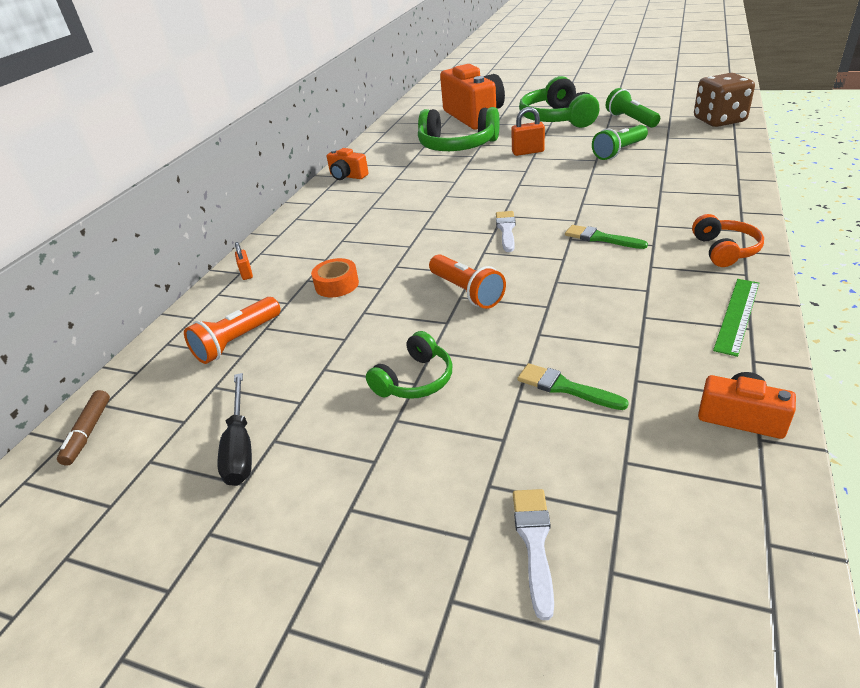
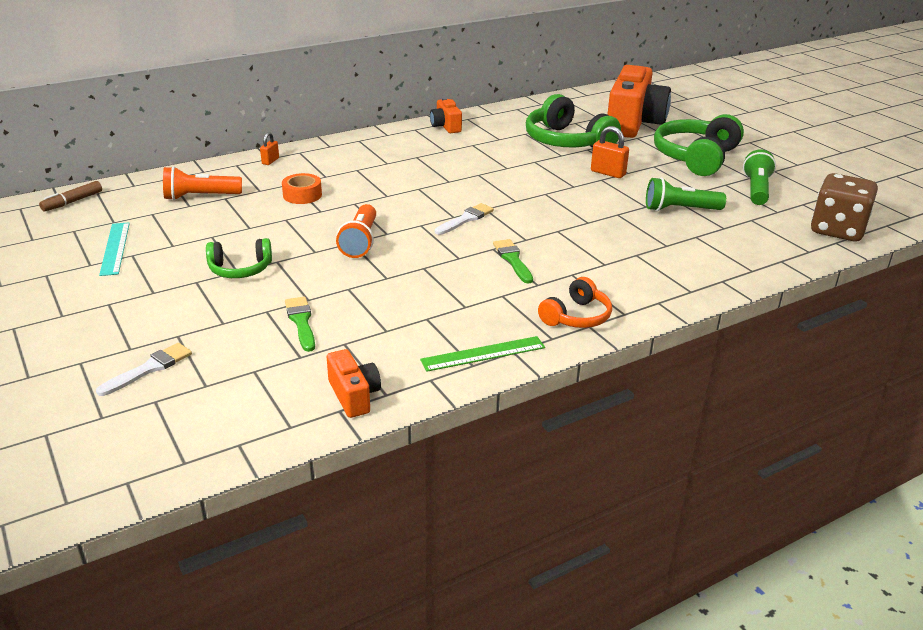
camera: 35 degrees right, 5 degrees down
(240, 446) = (115, 248): black screwdriver -> turquoise ruler

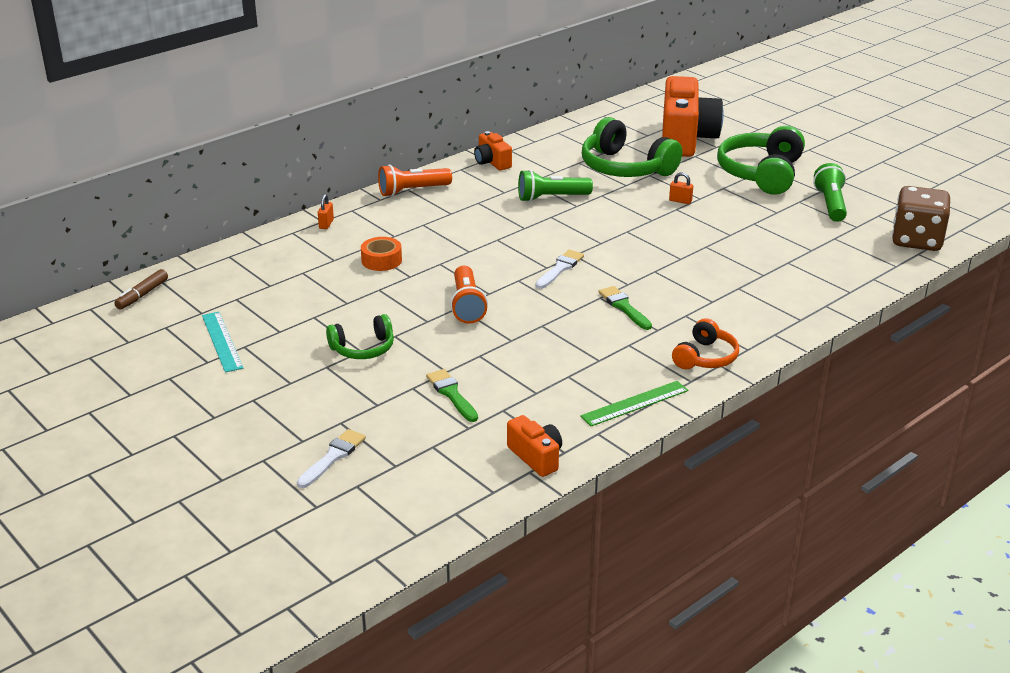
camera: 10 degrees left, 0 degrees up
(200, 197) = (275, 274): orange flashlight -> orange flashlight (412, 191)
(608, 173) = (680, 201): orange padlock -> orange padlock, size x0.62
(680, 209) = (764, 235): green flashlight -> green flashlight (551, 198)

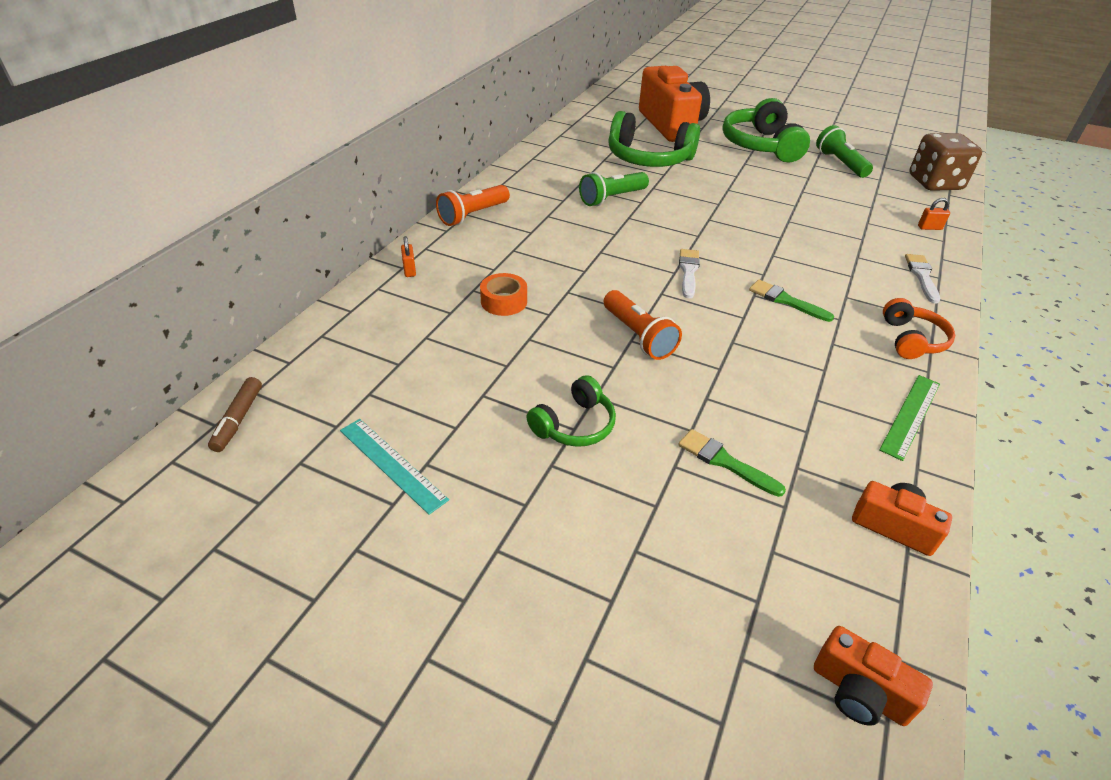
camera: 25 degrees left, 10 degrees up
(333, 457) = (672, 616): white brush -> white brush (922, 276)
(492, 162) = (526, 172): orange camera -> orange camera (859, 692)
(680, 201) = (723, 181): orange padlock -> orange padlock (929, 228)

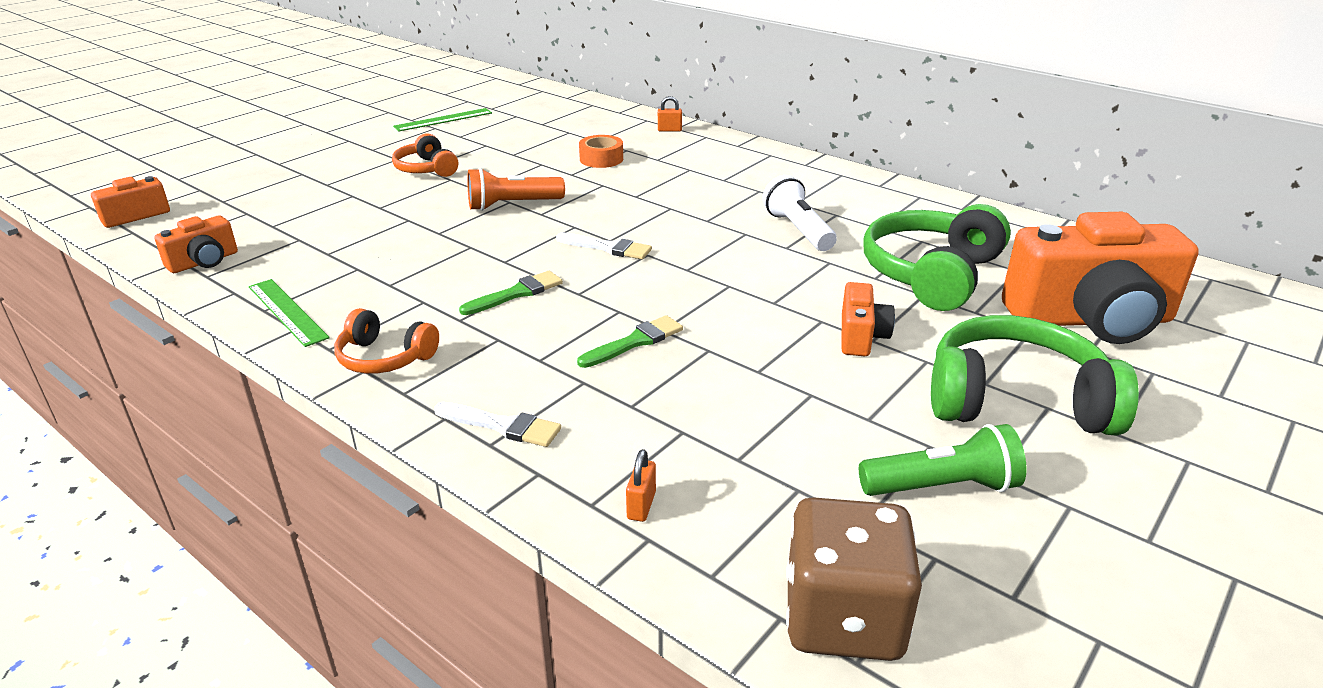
camera: 105 degrees right, 10 degrees down
(238, 419) = (518, 88): brown marker -> none
(392, 464) = (443, 120): turquoise ruler -> green ruler
(473, 215) = (766, 157): orange flashlight -> none
(574, 425) = (426, 169): green headphones -> orange headphones
(612, 198) = (798, 230): green flashlight -> white flashlight
(725, 462) = (335, 213): green brush -> green brush (635, 342)
(736, 178) = (861, 336): none -> orange camera

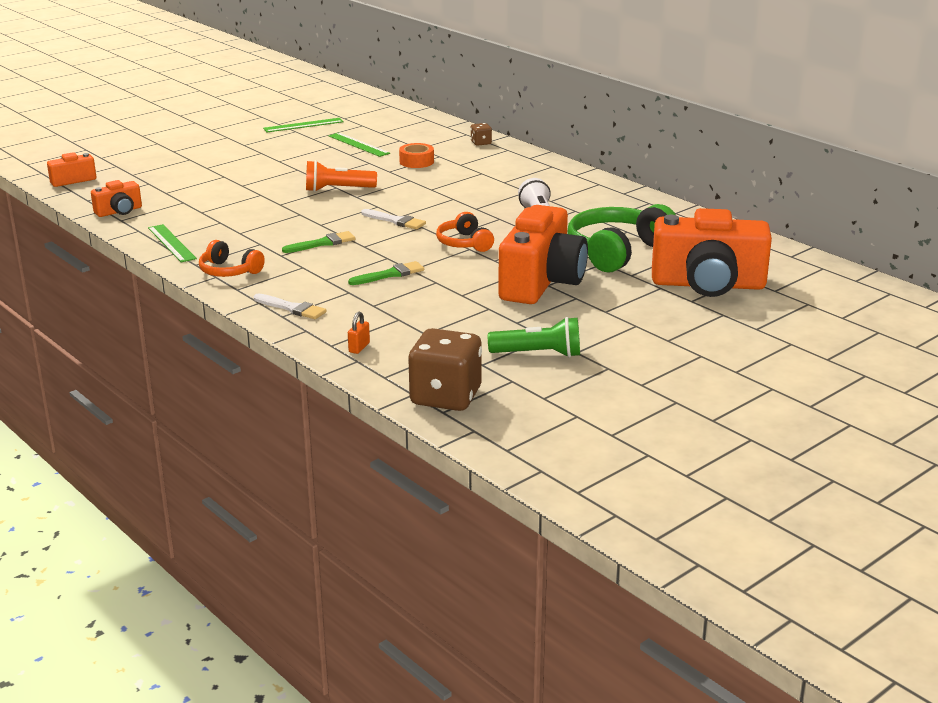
camera: 10 degrees right, 5 degrees down
(426, 169) = (281, 161): orange headphones -> orange headphones (464, 243)
(520, 141) = (358, 144): none -> green ruler
(669, 130) = (481, 143): orange padlock -> brown dice
(861, 336) = (541, 282): orange camera -> orange camera, size x2.15
(1016, 400) = (618, 321): green headphones -> none

